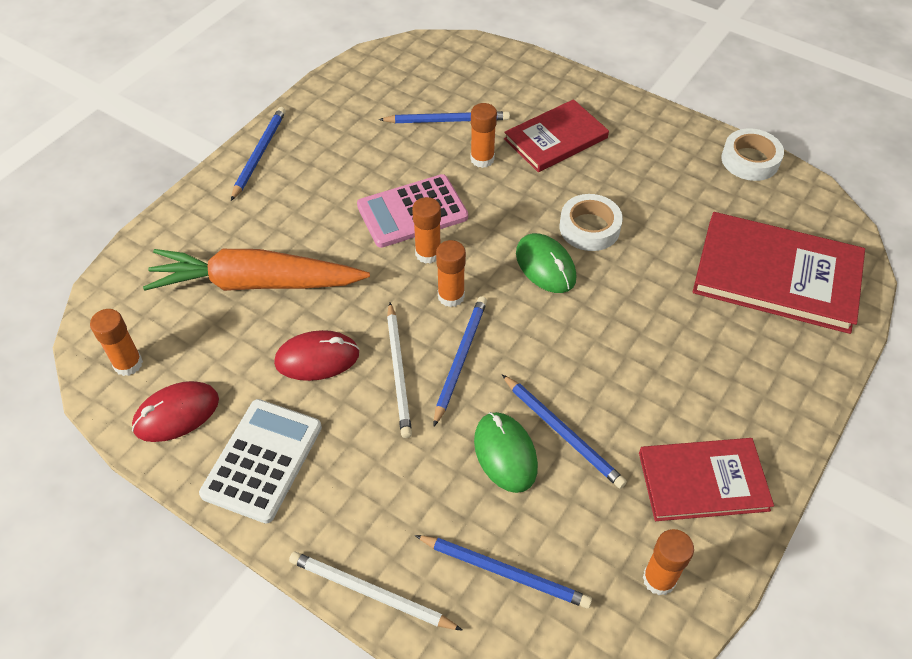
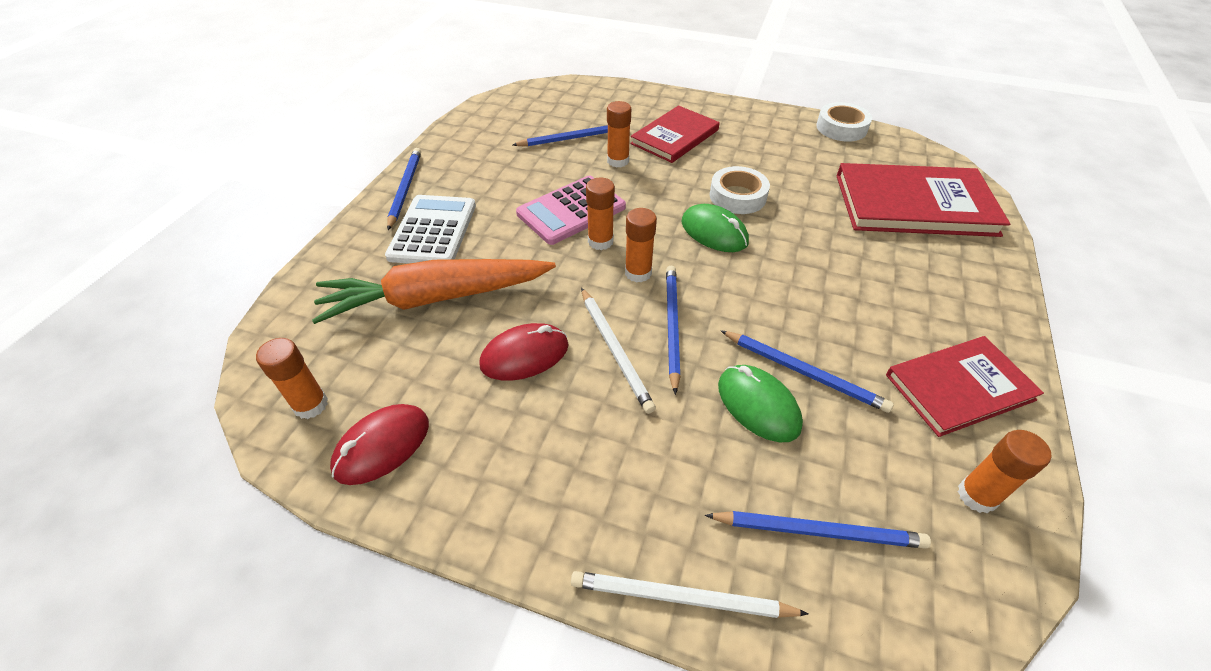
camera: 15 degrees left, 5 degrees down
(262, 460) = (499, 474): white calculator -> white calculator (433, 231)

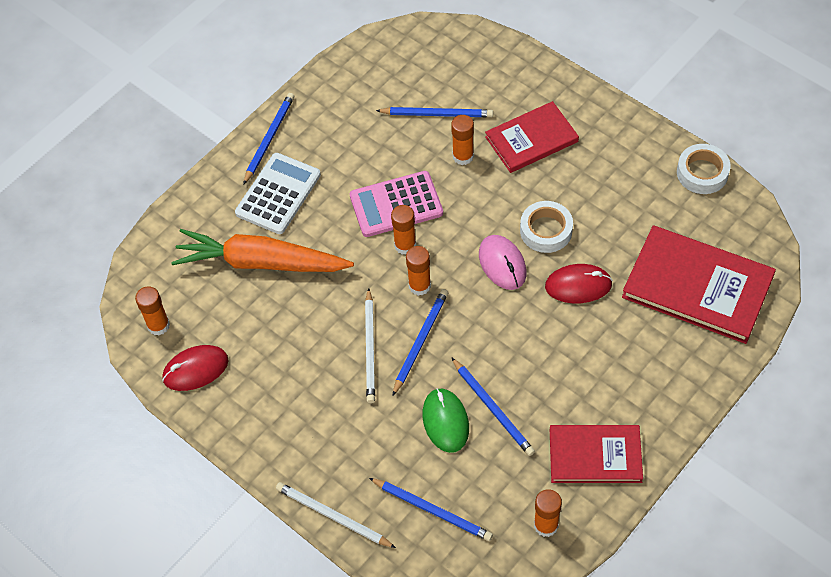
camera: 25 degrees right, 10 degrees up
(525, 355) = (306, 332): red mouse -> red mouse (578, 285)
(714, 232) = (502, 264): green mouse -> pink mouse

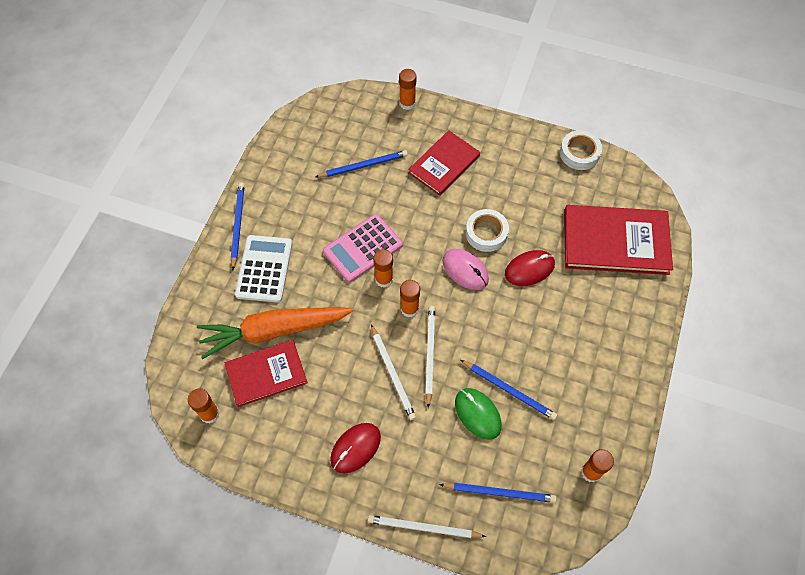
camera: 25 degrees left, 5 degrees up
(195, 369) = (257, 441): red mouse -> red mouse (355, 448)
(420, 341) = (429, 354): blue pencil -> white pencil
(463, 156) = (398, 193): orange glue stick -> orange glue stick (407, 103)
(595, 456) = (602, 401): red book -> red book (266, 374)

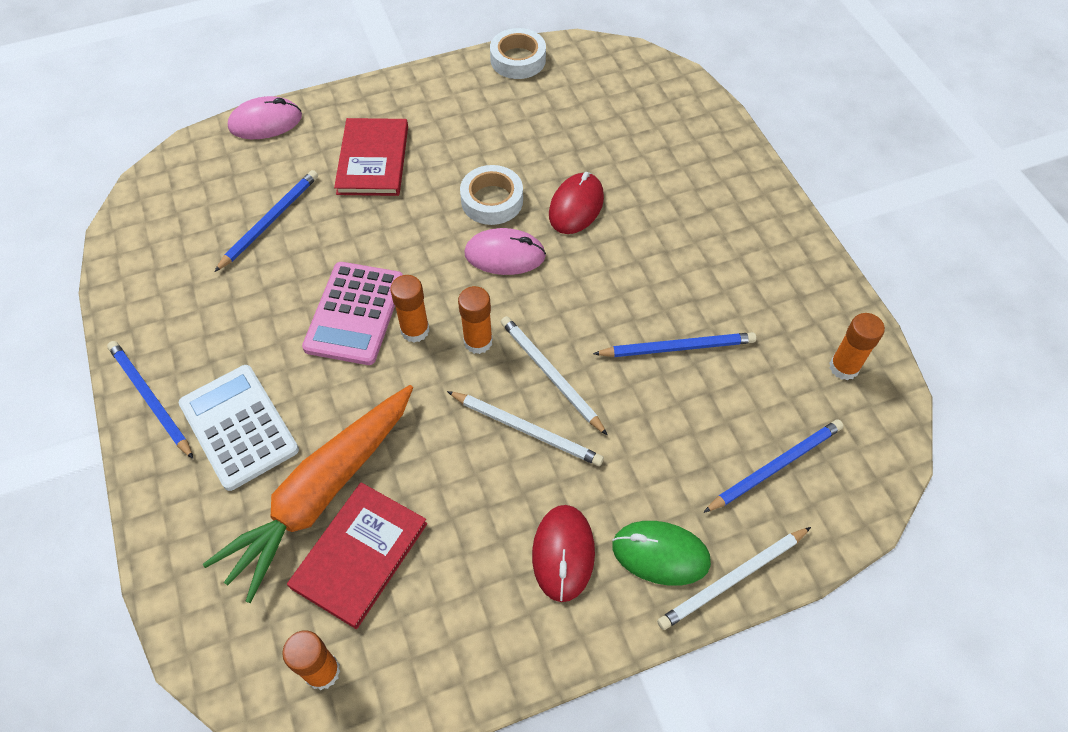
camera: 40 degrees left, 5 degrees down
(407, 103) = (265, 122): orange glue stick -> pink mouse
(477, 414) = (668, 399): green mouse -> green mouse (660, 554)
(615, 242) = (639, 121): red book -> none

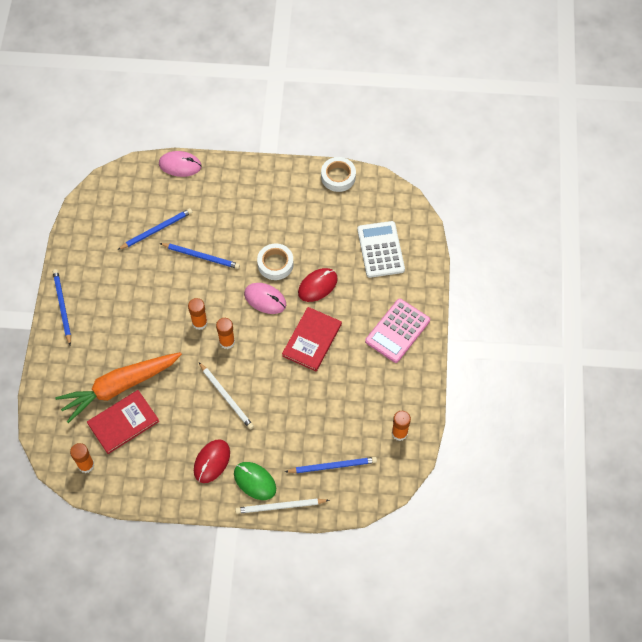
camera: 25 degrees right, 5 degrees up
(239, 427) = (96, 338): white calculator -> white calculator (380, 249)
(355, 313) = (175, 301): pink calculator -> pink calculator (397, 331)
(373, 160) = (225, 213): red book -> red book (312, 340)
(550, 375) = (252, 374): white pencil -> none
(677, 347) = (323, 387): blue pencil -> blue pencil (201, 256)

